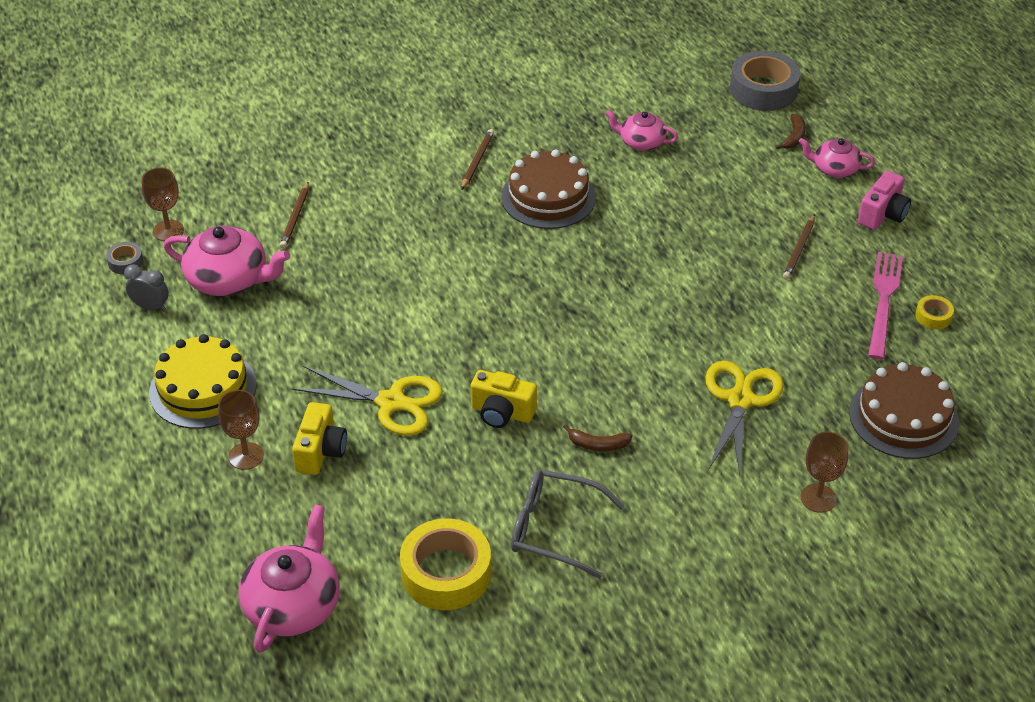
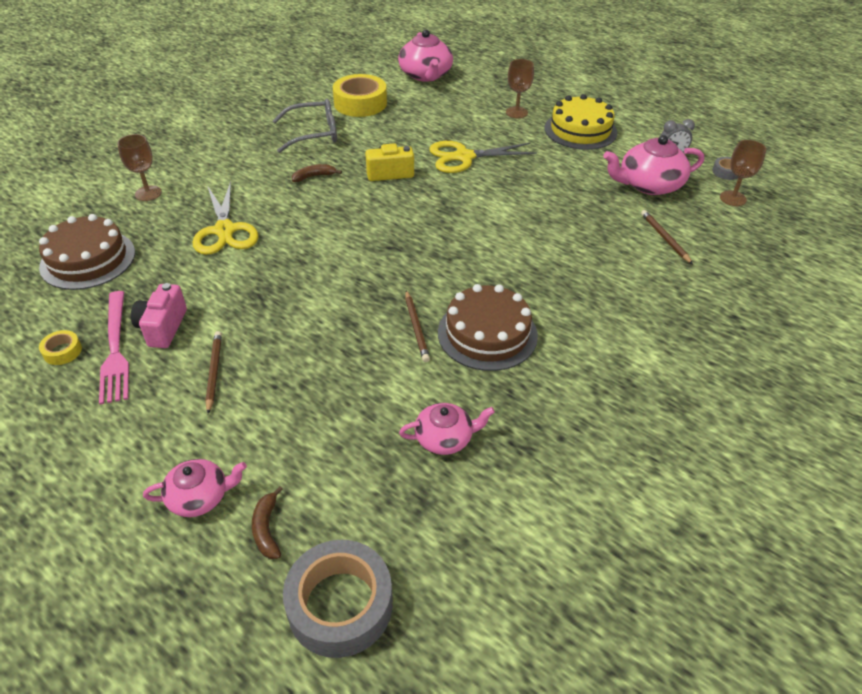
camera: 150 degrees right, 0 degrees up
(320, 451) = (479, 125): yellow camera -> none
(477, 161) = (584, 344): brown pencil -> brown pencil (416, 327)
(883, 214) = (127, 452): pink camera -> pink camera (163, 327)

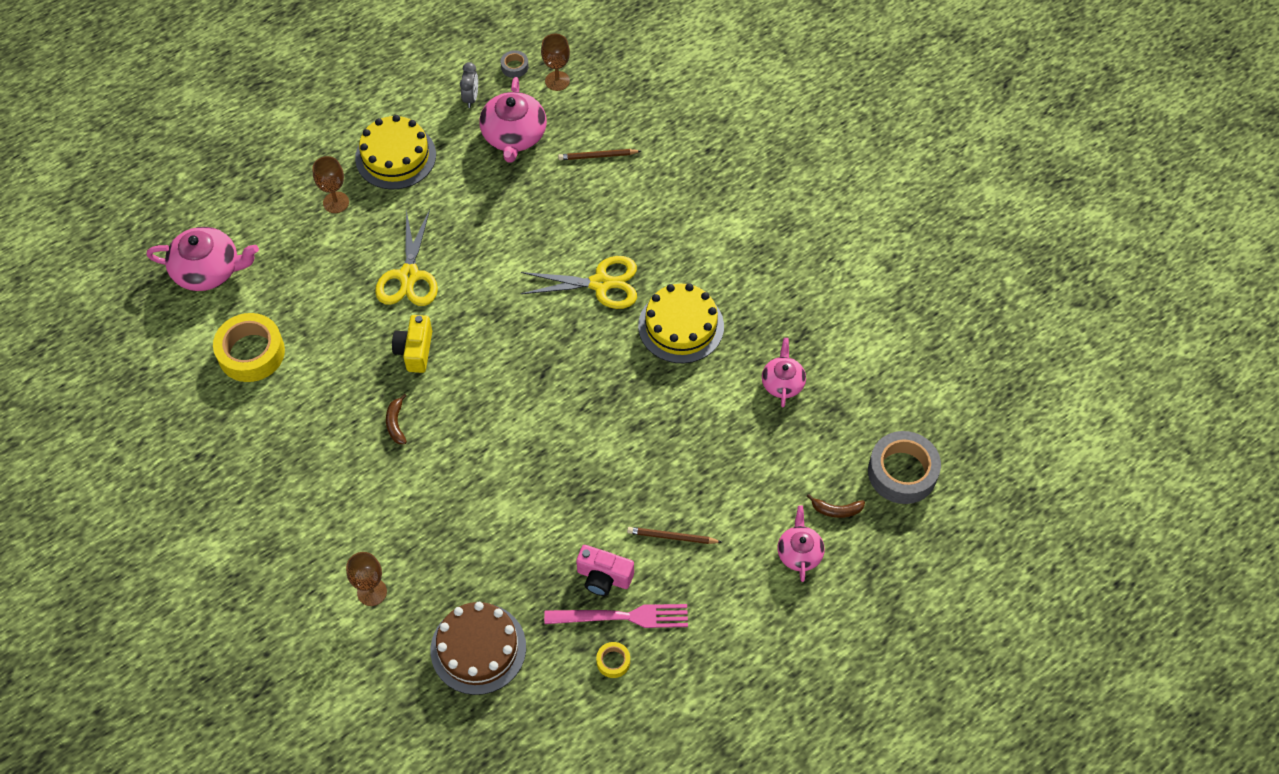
camera: 75 degrees left, 15 degrees up
(225, 230) = (469, 517): yellow scissors -> yellow scissors (601, 283)
(313, 134) = (304, 413): grey glasses -> none
(416, 327) = (659, 376): brown pencil -> none
(487, 334) = (681, 326): brown cake -> yellow cake

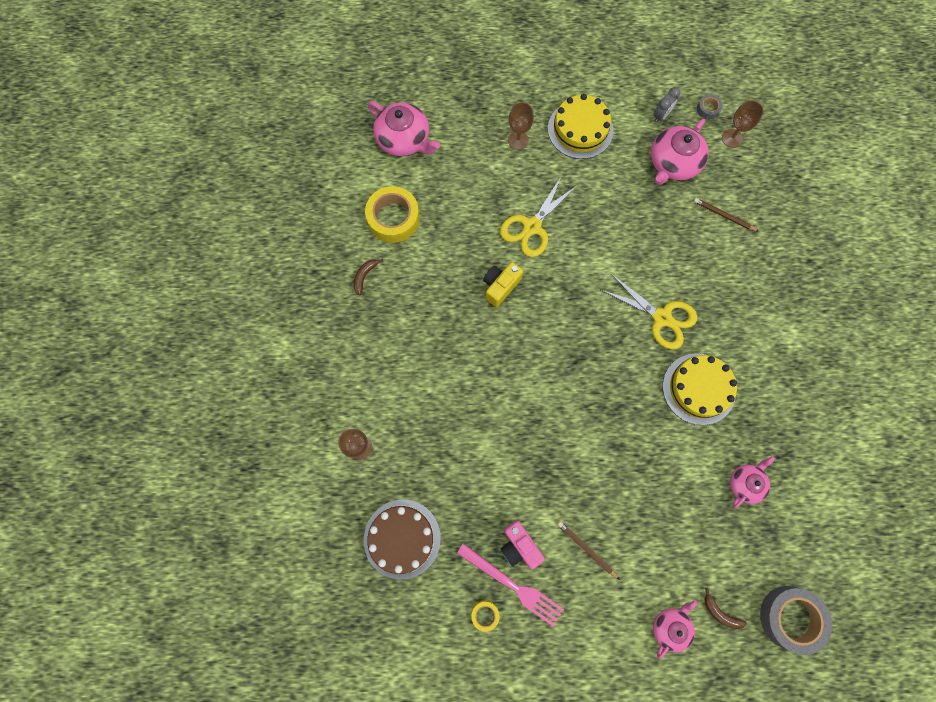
camera: 35 degrees right, 15 degrees up
(396, 423) = (453, 333): brown banana -> brown banana (365, 276)

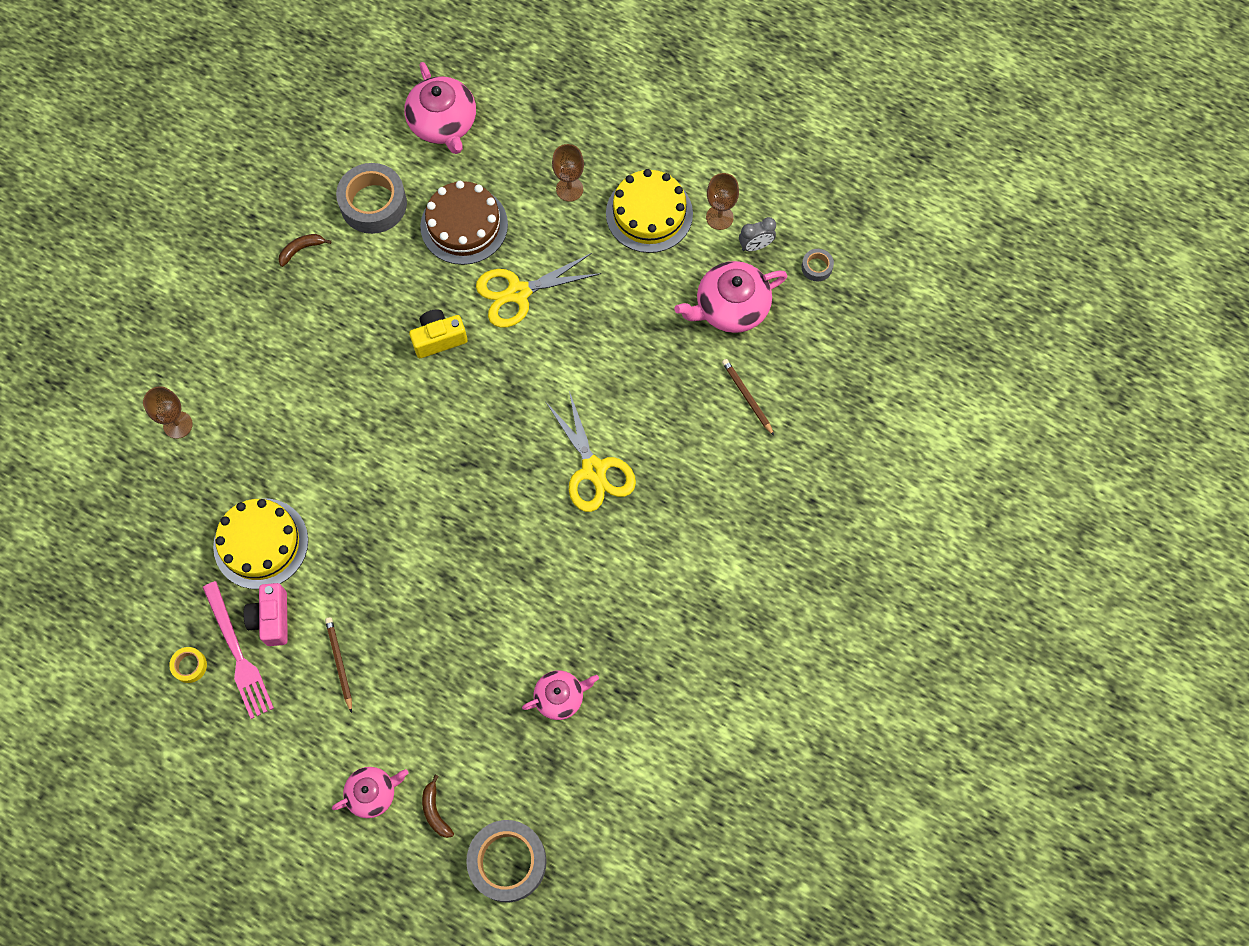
camera: 30 degrees right, 5 degrees down
(393, 218) = (373, 204): yellow tape -> grey tape
(402, 538) = (158, 541): brown cake -> brown cake (464, 225)
(699, 388) = (580, 568): yellow cake -> yellow cake (261, 543)
(732, 138) = (821, 315): brown goblet -> brown goblet (719, 217)

